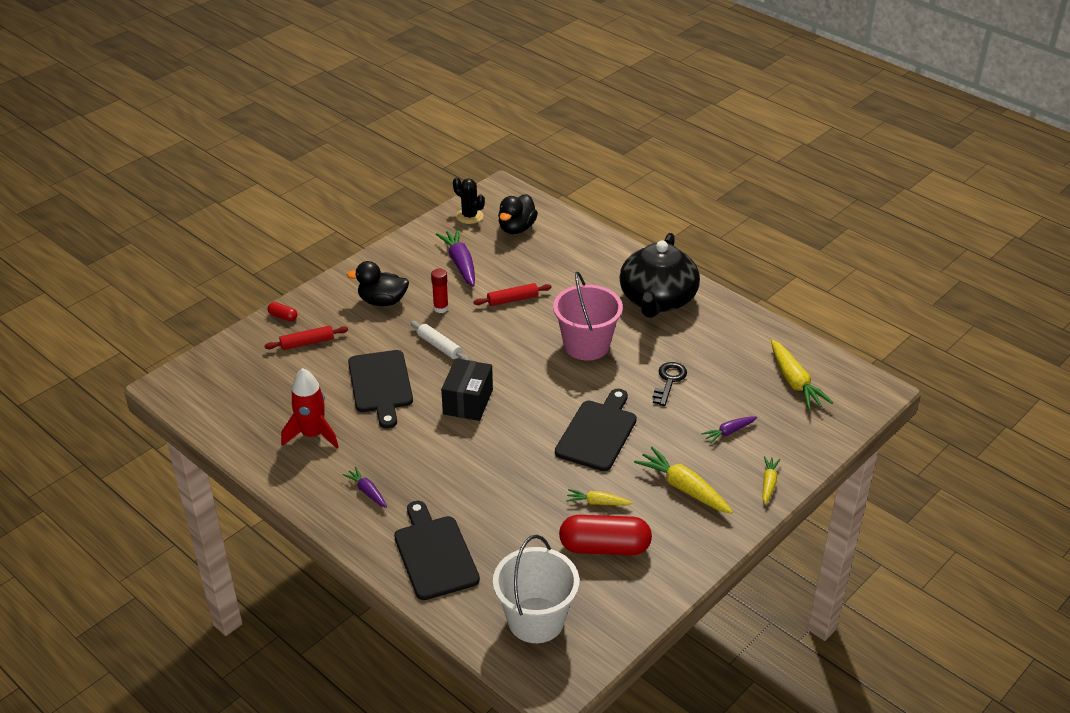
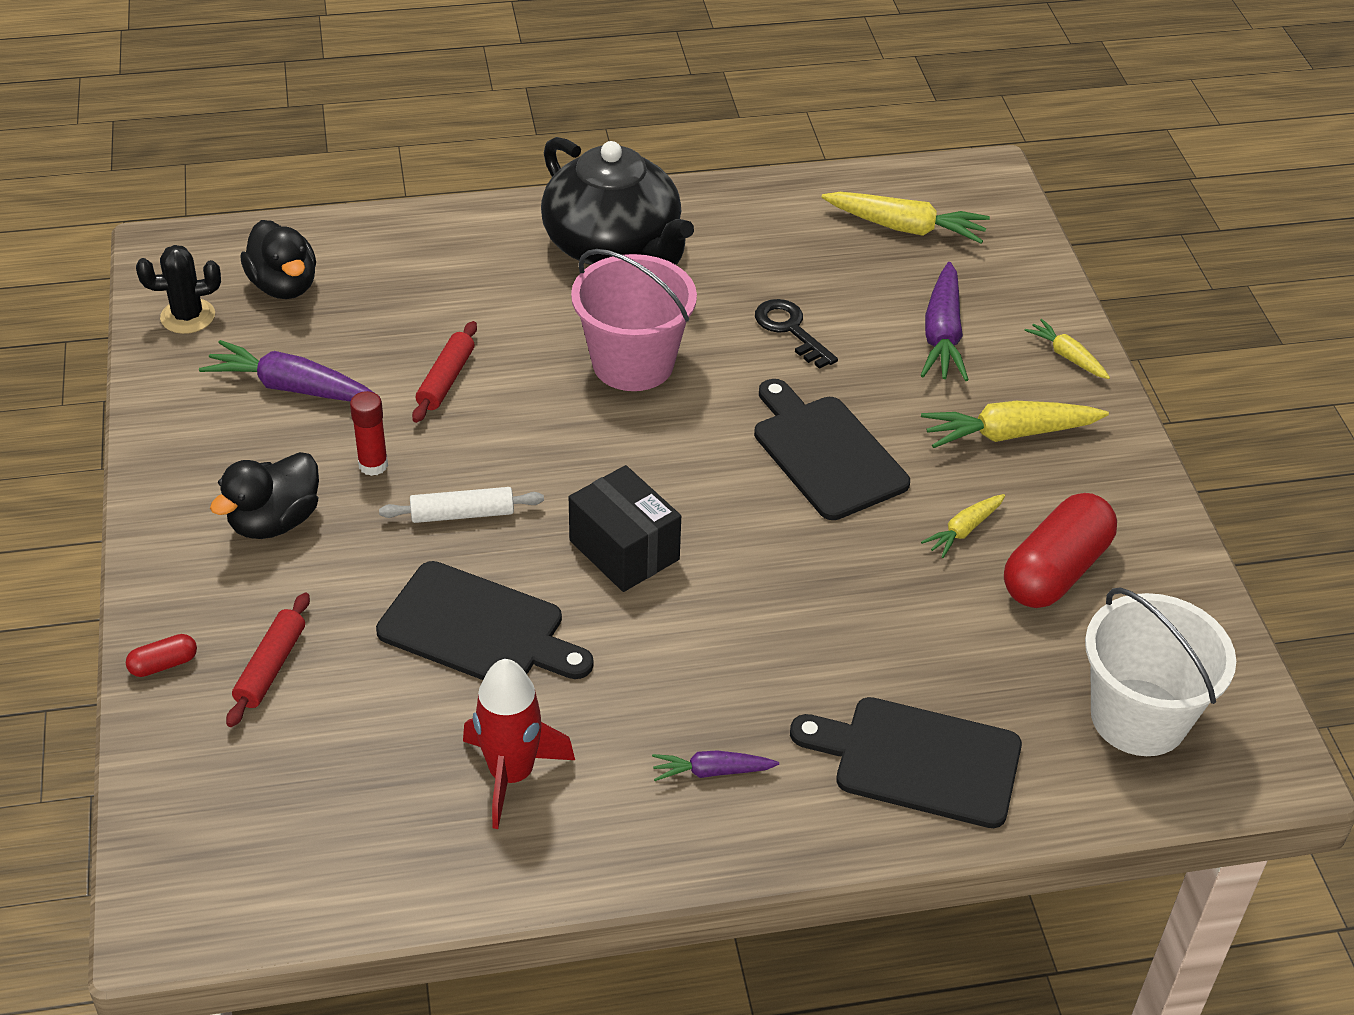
camera: 55 degrees left, 5 degrees up
(729, 432) = (942, 335): purple carrot -> purple carrot, size x1.75

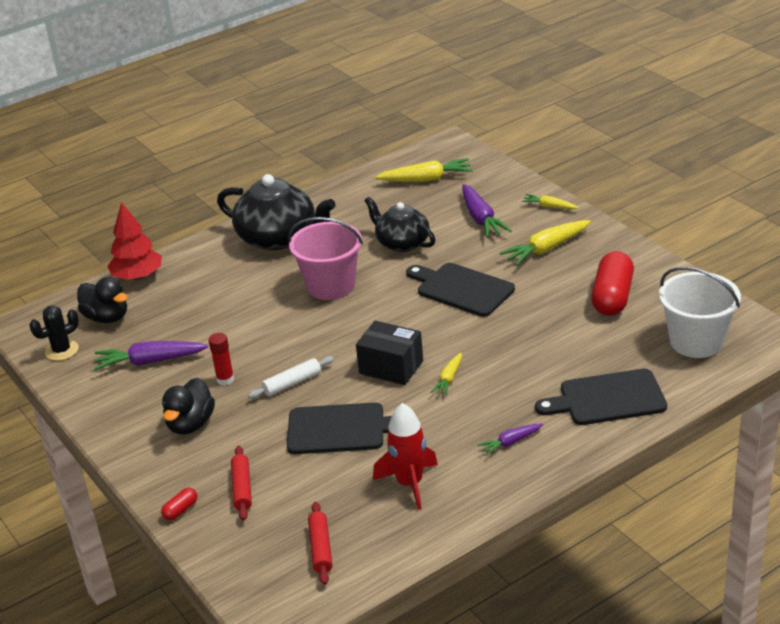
camera: 20 degrees left, 10 degrees down
(372, 232) = (138, 276): none -> red tree
(446, 380) = (234, 328): red rolling pin -> red rolling pin (321, 548)
(790, 330) = (402, 243): black key -> black teapot
(964, 530) = (555, 296): yellow carrot -> yellow carrot (449, 379)

